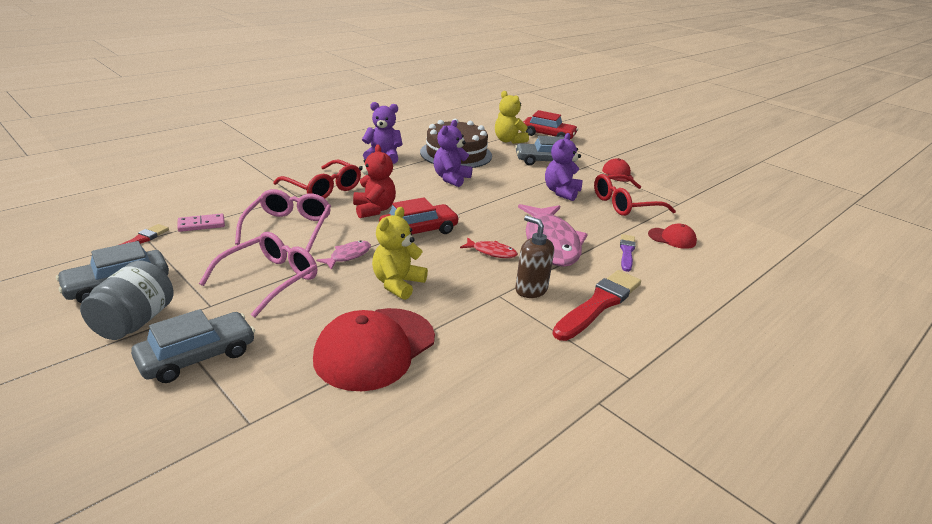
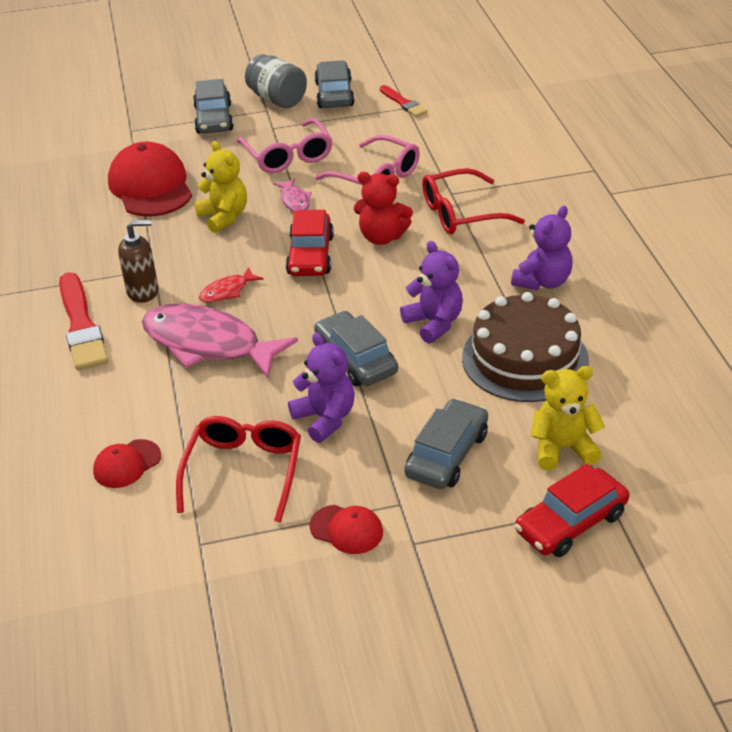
camera: 125 degrees right, 10 degrees up
(201, 224) = (417, 133): pink domino -> none
(506, 193) = (356, 359): none -> grey car
(626, 252) = (138, 399): purple brush -> none

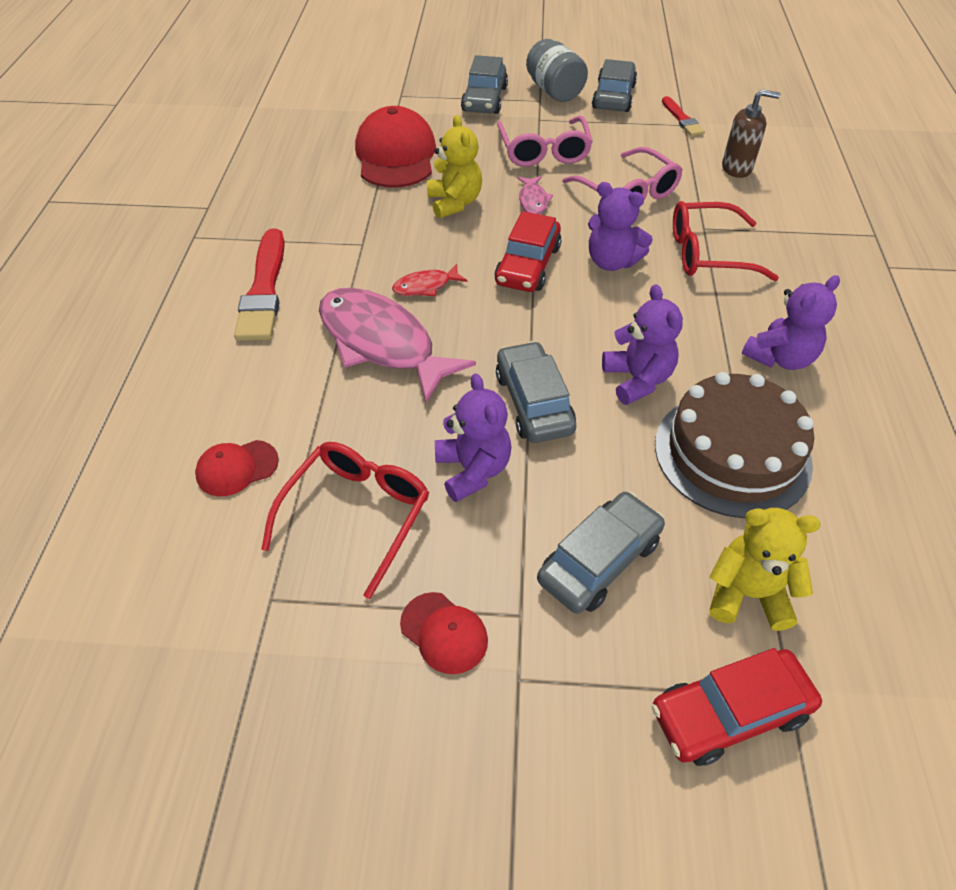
camera: 15 degrees right, 10 degrees up
(143, 291) = (341, 266): brown soap dispenser -> brown soap dispenser (737, 168)
(382, 237) = (611, 262): red teddy bear -> purple teddy bear

